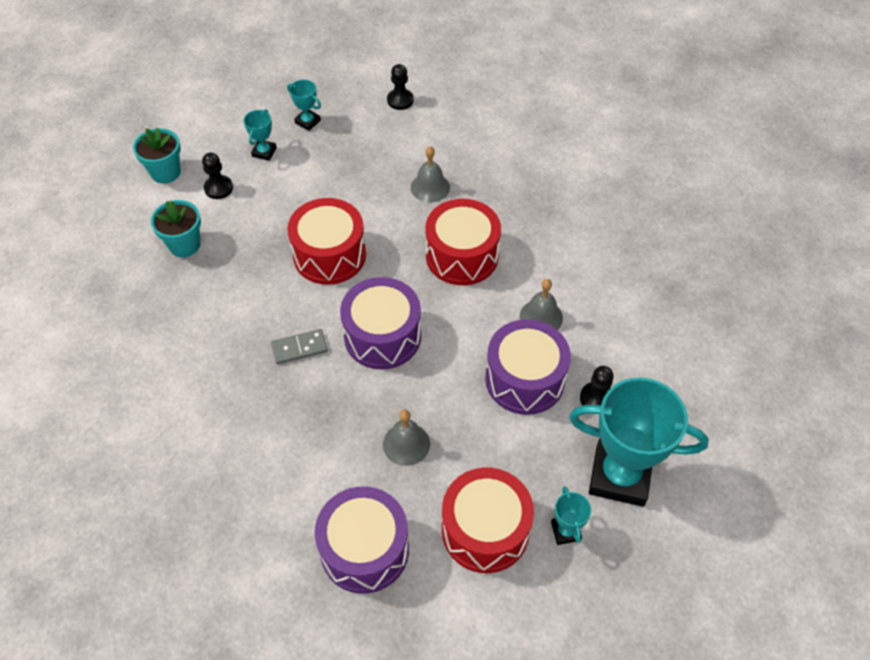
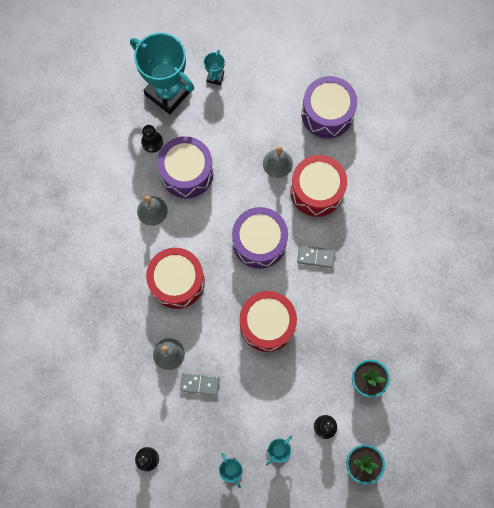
camera: 155 degrees left, 20 degrees up
(379, 175) = (200, 384): none -> grey domino
(485, 530) = (257, 96): red drum -> red drum (316, 191)

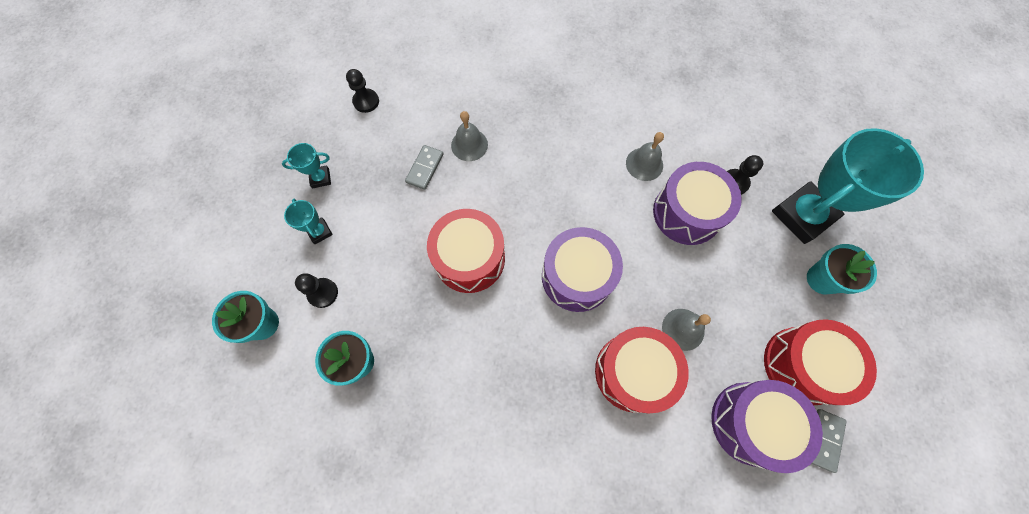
camera: 105 degrees right, 5 degrees down
(177, 282) = (550, 171): red drum -> red drum (802, 365)
(215, 77) = (822, 279): turquoise trophy -> turquoise flower pot
(316, 257) = (539, 344): grey domino -> grey domino (824, 440)

